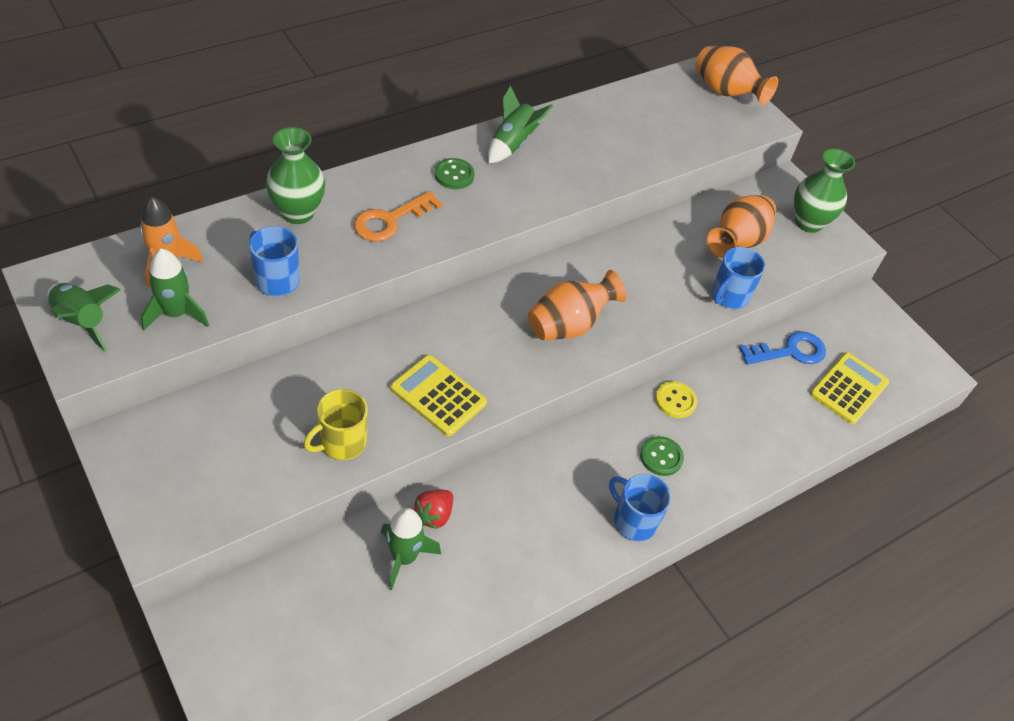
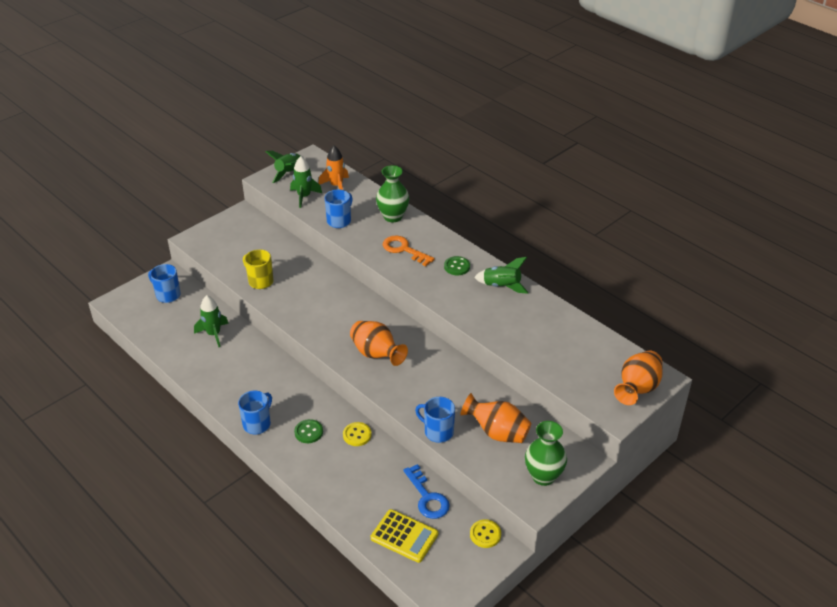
camera: 85 degrees right, 10 degrees down
(261, 626) = (167, 295): none -> blue mug
(434, 515) = (242, 340): red strawberry -> none
(438, 396) = (302, 309): yellow calculator -> none
(847, 312) = (485, 534): none -> yellow button

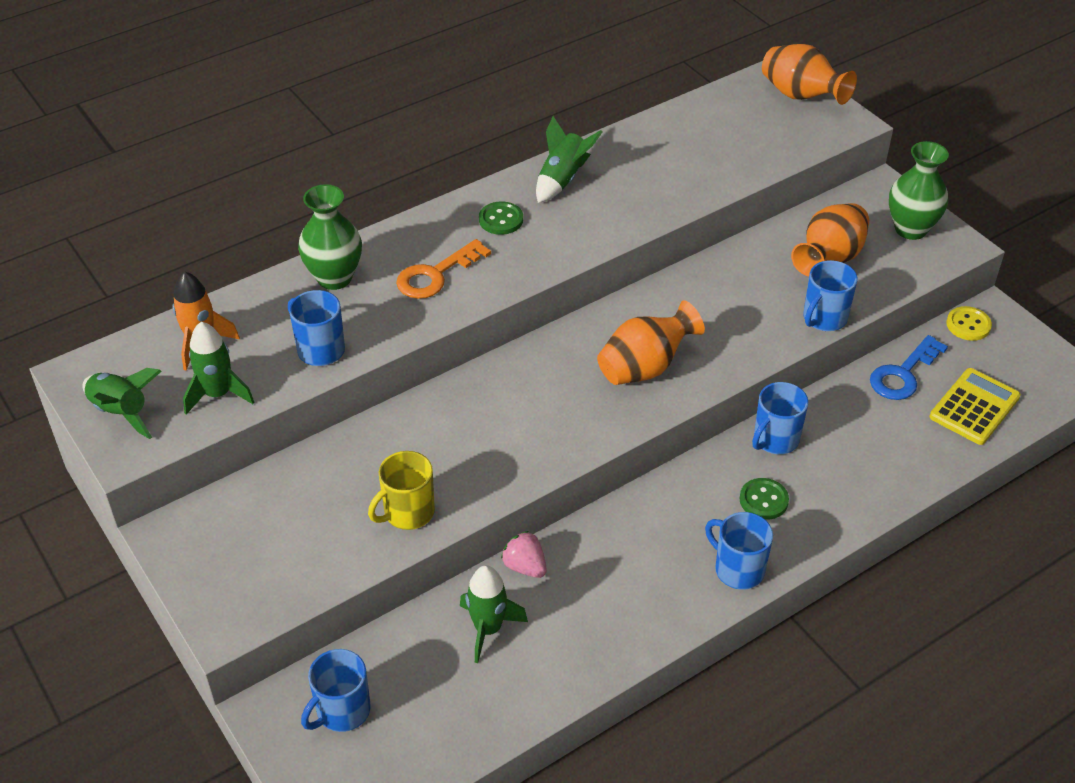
camera: 80 degrees left, 5 degrees up
(253, 342) = (525, 566): none -> pink strawberry
(357, 435) = (775, 439): yellow button -> blue mug
(427, 497) = (903, 374): blue key -> blue key turned 150 degrees clockwise

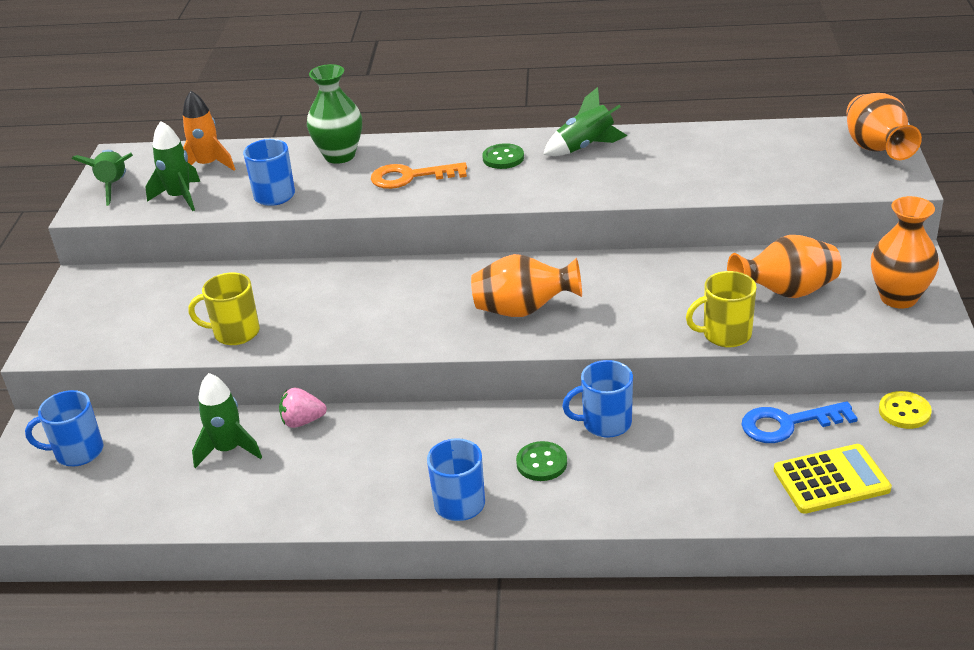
camera: 40 degrees right, 10 degrees down
(525, 566) = (302, 421): pink strawberry -> pink strawberry turned 90 degrees counterclockwise
(824, 318) = (725, 334): blue mug -> yellow mug
(910, 229) = (898, 298): green vase -> orange vase

